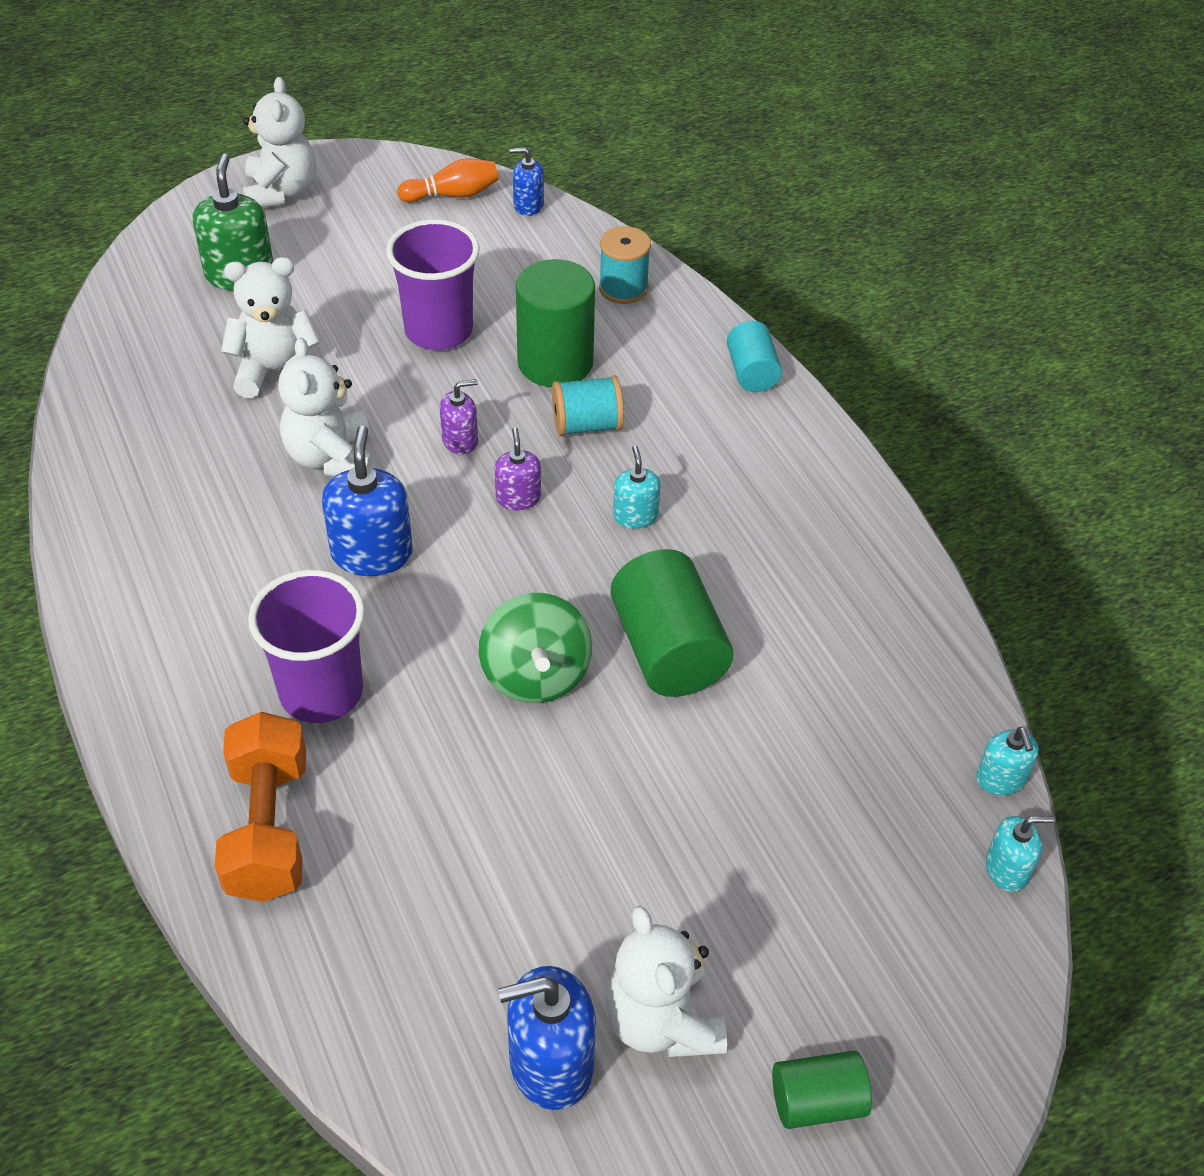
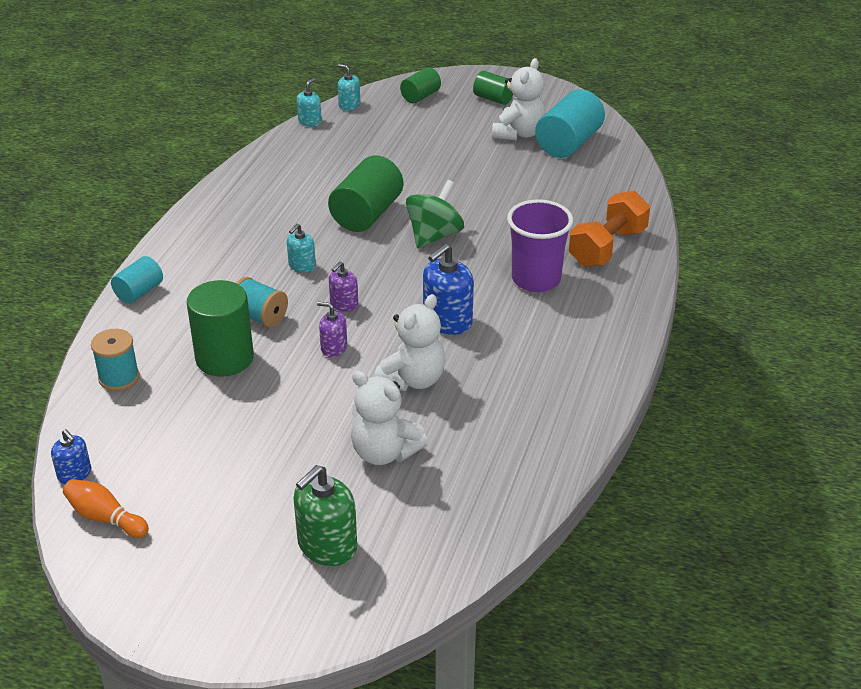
camera: 135 degrees left, 10 degrees down
(281, 192) = (212, 608): white teddy bear -> none
(438, 331) = (258, 418): purple cup -> none
(551, 1063) = (568, 143): blue soap dispenser -> turquoise cylinder
(939, 995) = (420, 96): none -> green cylinder

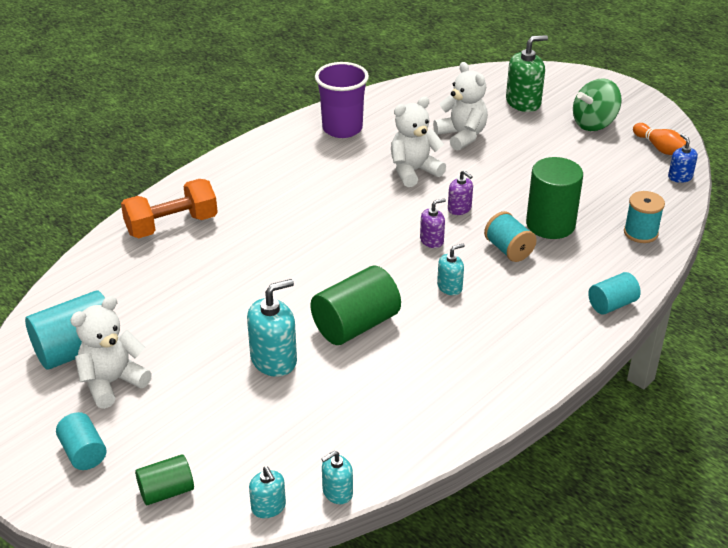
camera: 155 degrees left, 0 degrees up
(414, 175) = (274, 360): none -> turquoise soap dispenser
(434, 236) = (309, 281): green spinning top -> green spinning top (594, 124)
(447, 321) = (357, 204): blue soap dispenser -> none
(493, 99) = (83, 452): green cylinder -> turquoise cylinder
(536, 279) = (258, 216): purple cup -> purple cup (342, 128)

